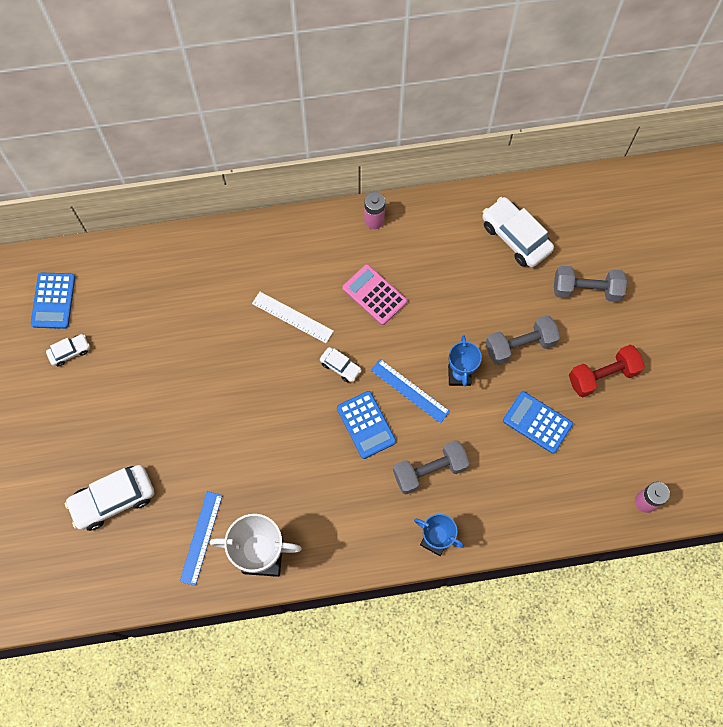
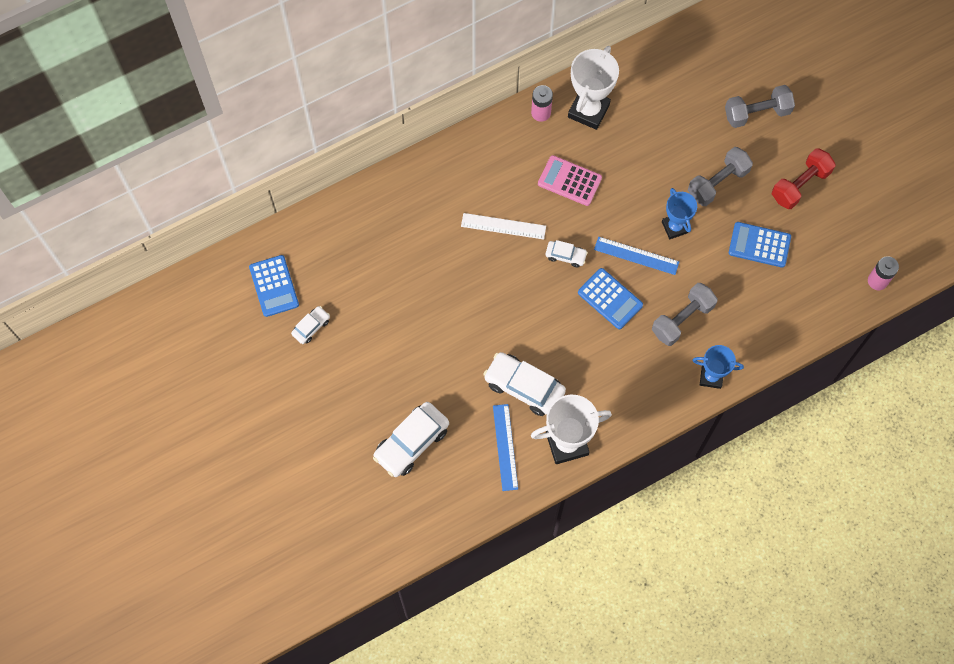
camera: 20 degrees left, 0 degrees up
(421, 233) = (588, 110): none -> white trophy
(515, 237) = (675, 86): white car -> white car (524, 387)

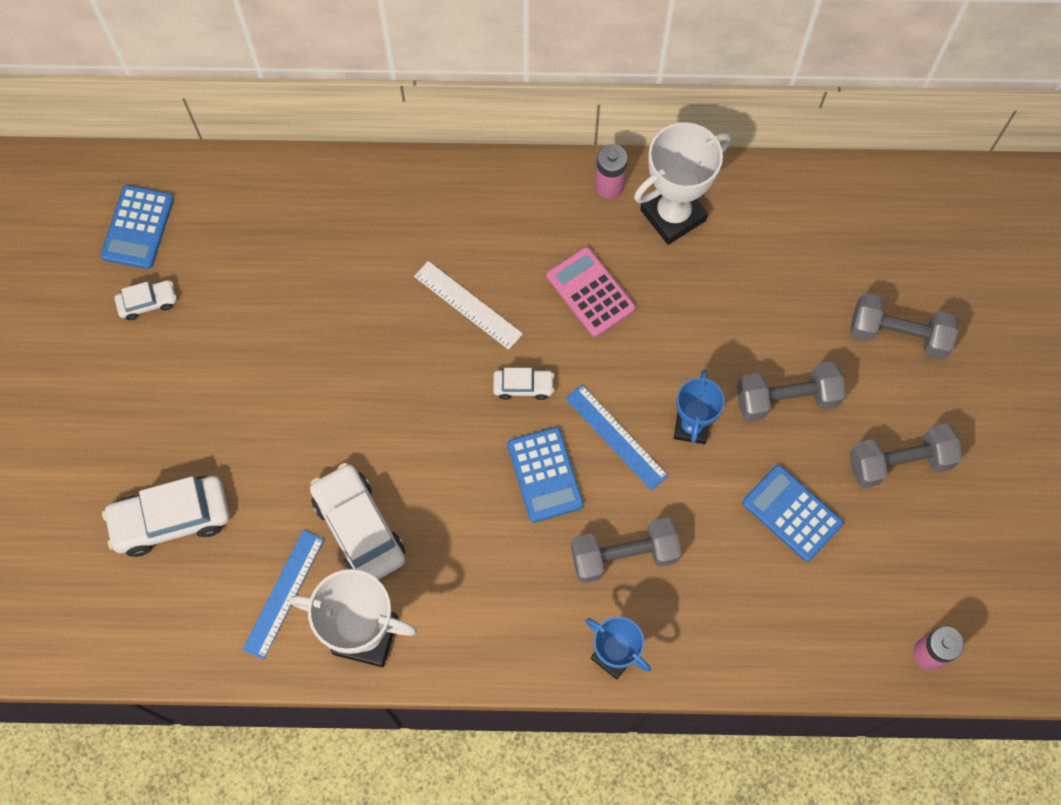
camera: 30 degrees right, 0 degrees up
(565, 256) = (523, 386): white car -> white car turned 45 degrees counterclockwise
(800, 185) = (899, 462): red dumbbell -> grey dumbbell

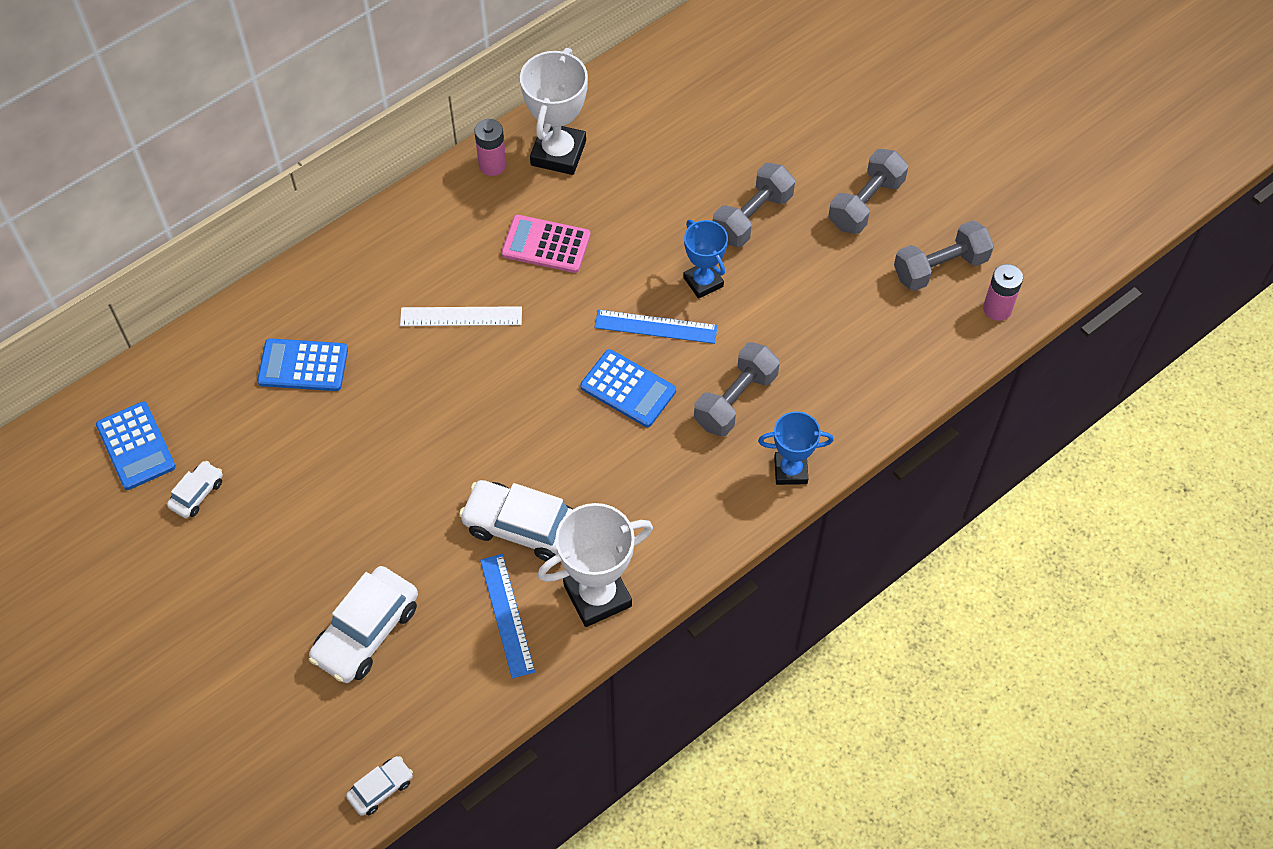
camera: 40 degrees left, 10 degrees down
(523, 386) = (555, 342): white car -> white car (381, 788)
(792, 513) = (825, 287): blue calculator -> blue calculator (303, 366)
(898, 334) = (789, 123): grey dumbbell -> grey dumbbell (940, 267)

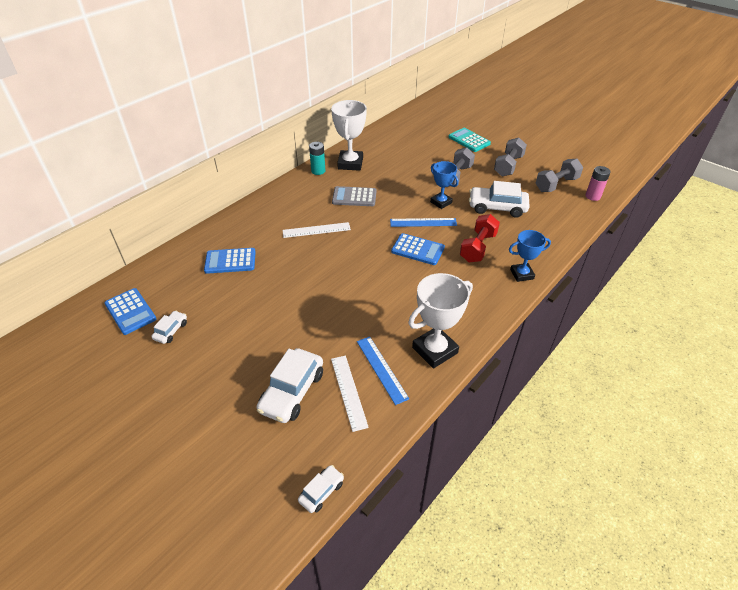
camera: 10 degrees left, 15 degrees down
(449, 645) = (348, 391): none -> white ruler
(492, 165) = (318, 171): pink battery -> turquoise battery
(522, 527) = (378, 321): white car -> white car (497, 207)
(546, 245) = (354, 197): pink calculator -> grey calculator
(735, 400) = (478, 247): grey dumbbell -> red dumbbell
(812, 118) = (469, 140): none -> turquoise calculator

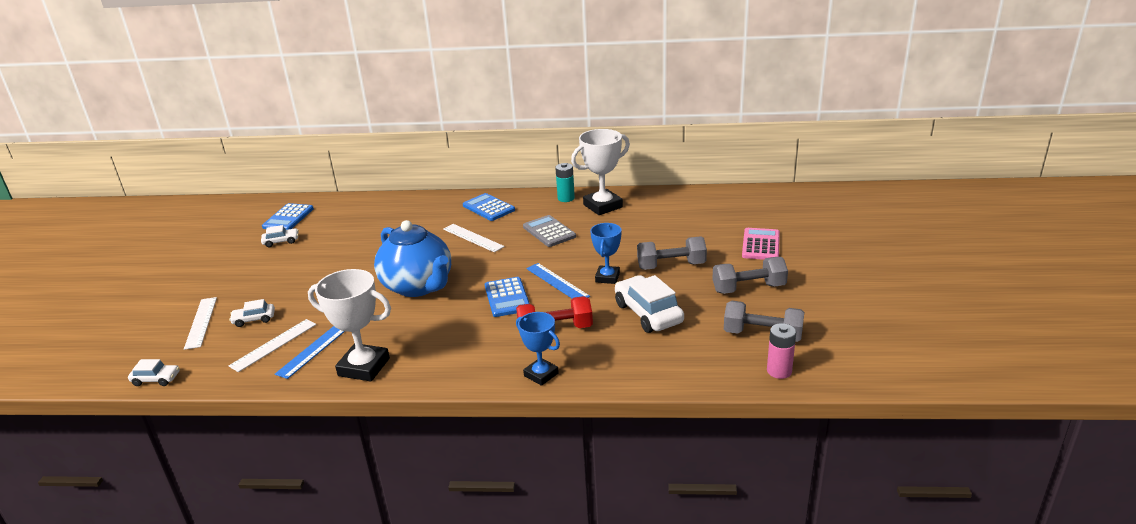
camera: 55 degrees right, 15 degrees down
(230, 261) = (385, 223): blue calculator -> blue calculator (488, 208)
(254, 431) = (201, 322): none -> white ruler
(292, 392) = (254, 319): white car -> white car, size x0.52
(353, 282) = (418, 286): none -> blue teapot
(469, 140) = (760, 245): turquoise calculator -> pink calculator

